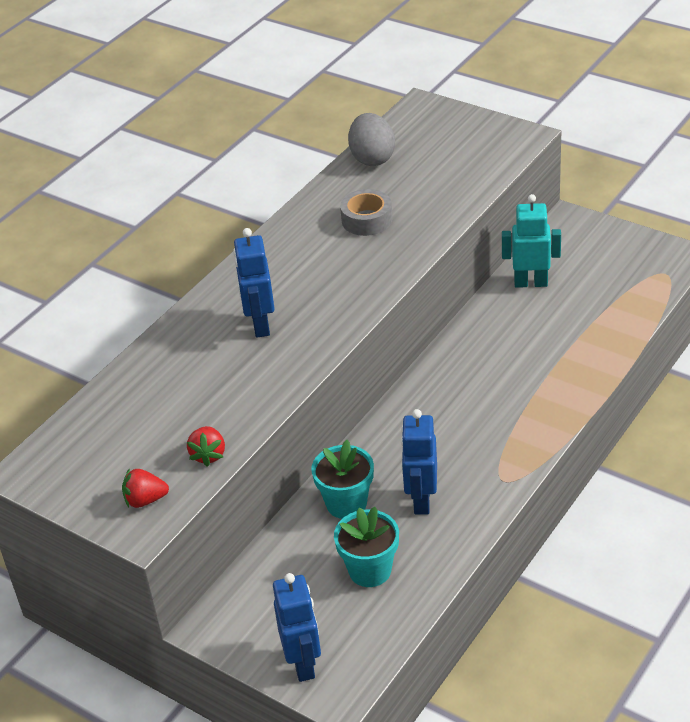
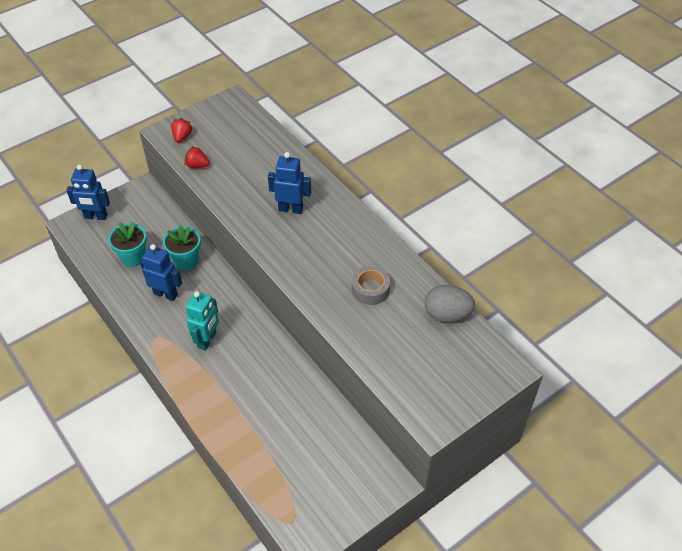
camera: 105 degrees right, 10 degrees up
(530, 283) = (328, 424): turquoise robot -> turquoise robot (207, 340)

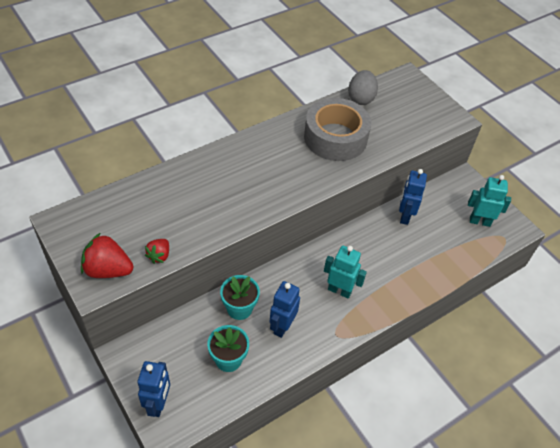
camera: 90 degrees left, 0 degrees up
(182, 137) = (108, 270): red strawberry -> red strawberry, size x1.76
(291, 209) = (237, 182): blue robot -> blue robot (404, 216)
(316, 493) = (479, 221): none -> turquoise robot
(370, 289) = (335, 137): grey tape -> grey tape, size x1.98

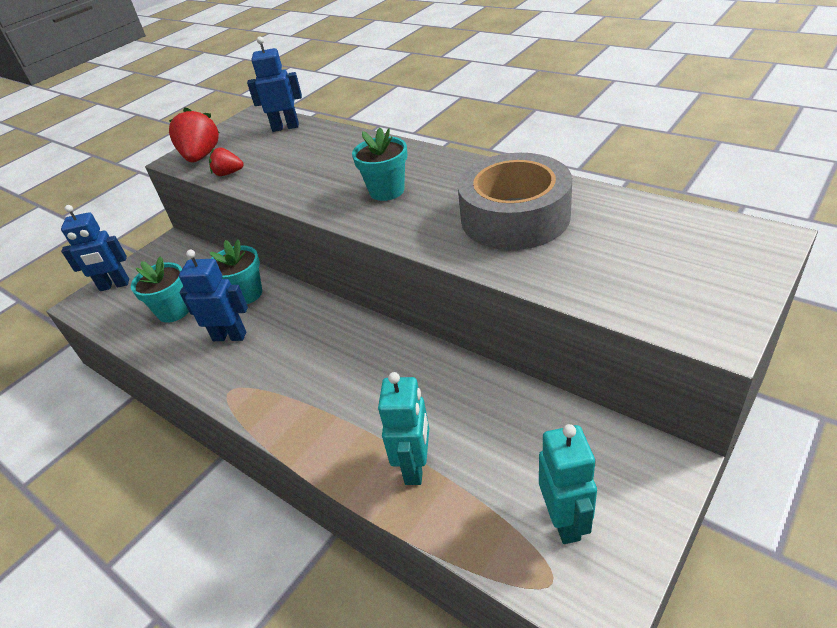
camera: 80 degrees right, 10 degrees down
(264, 177) = (387, 191): none -> turquoise flower pot
(339, 290) = (306, 370): turquoise robot -> turquoise robot (415, 467)
(361, 98) = (635, 211): grey egg -> none
(404, 216) = (496, 400): blue robot -> blue robot (285, 127)

